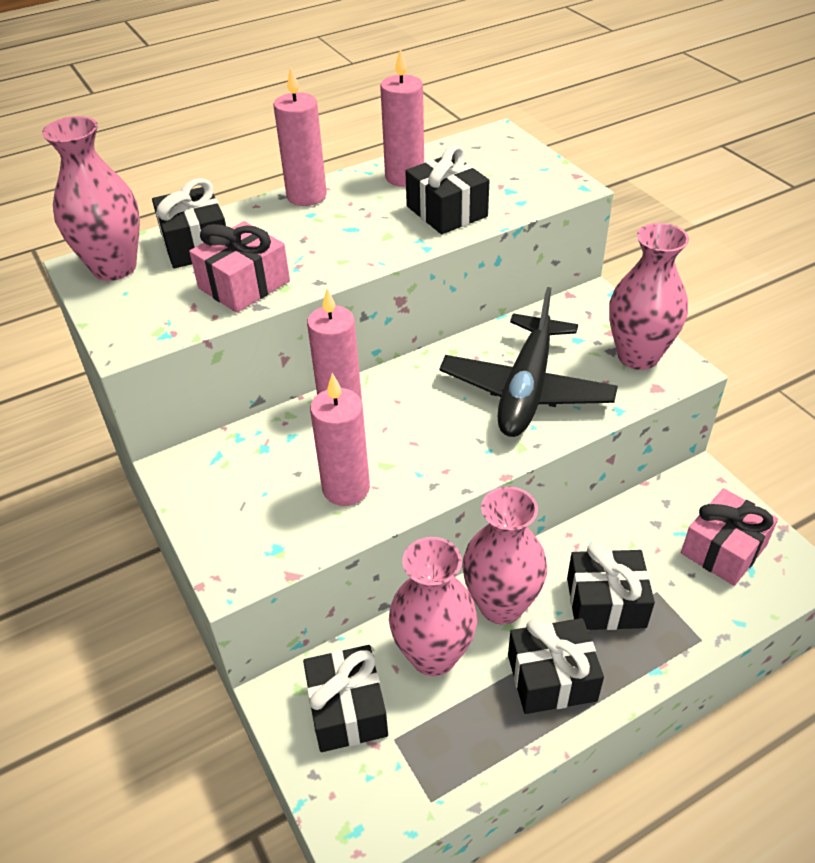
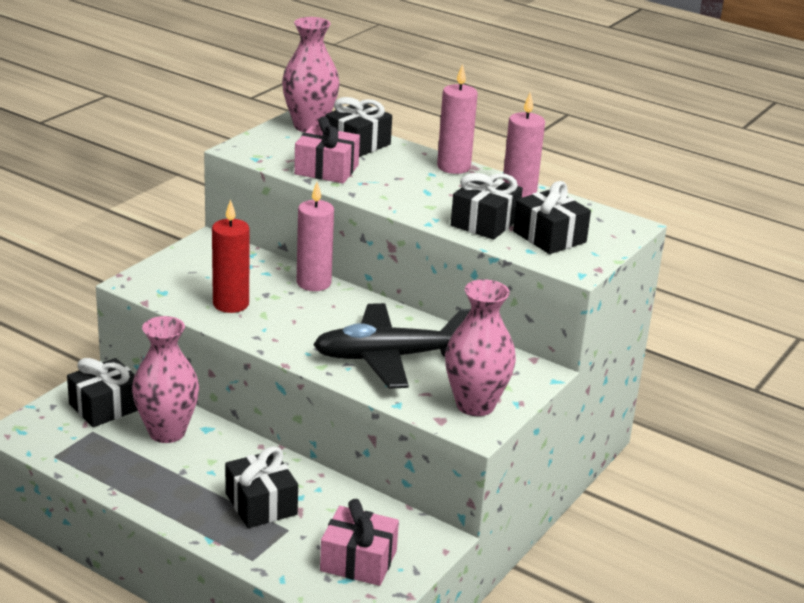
camera: 60 degrees right, 15 degrees down
(346, 488) = (231, 304): pink candle -> red candle
(501, 605) = (228, 453): pink vase -> none
(551, 677) = (175, 489): black gift -> black gift (549, 237)

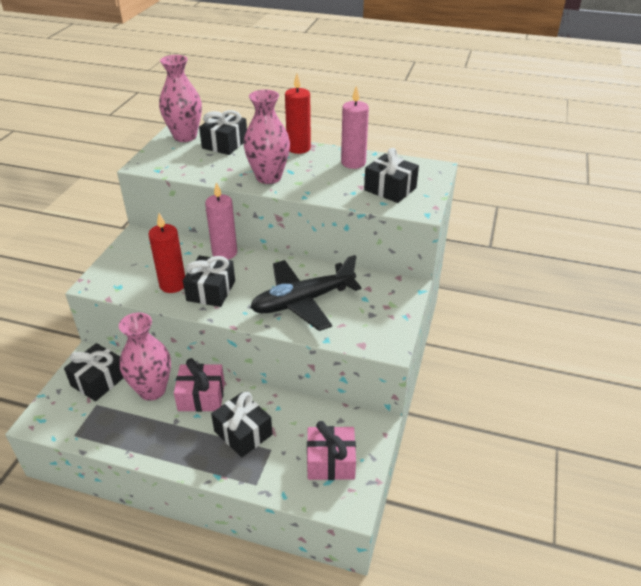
camera: 15 degrees left, 10 degrees up
(326, 170) = (212, 169): pink gift -> pink gift (201, 396)
(453, 167) = (298, 148): pink candle -> red candle
(475, 405) = (379, 325): pink vase -> pink vase (268, 177)
(485, 222) = (341, 187): black gift -> black gift (211, 291)

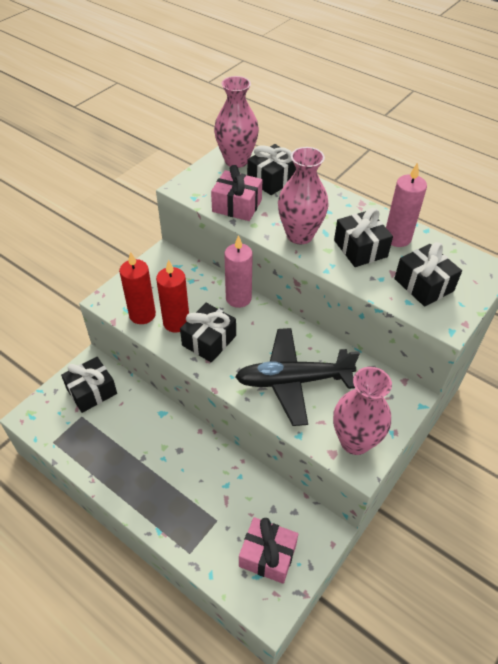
camera: 20 degrees right, 10 degrees up
(152, 390) = (133, 417): pink vase -> pink vase (355, 441)
(201, 396) = (174, 439): pink gift -> pink gift (237, 206)
(243, 433) = (198, 493): black gift -> black gift (360, 248)
(298, 148) = (346, 203): red candle -> red candle (142, 314)

